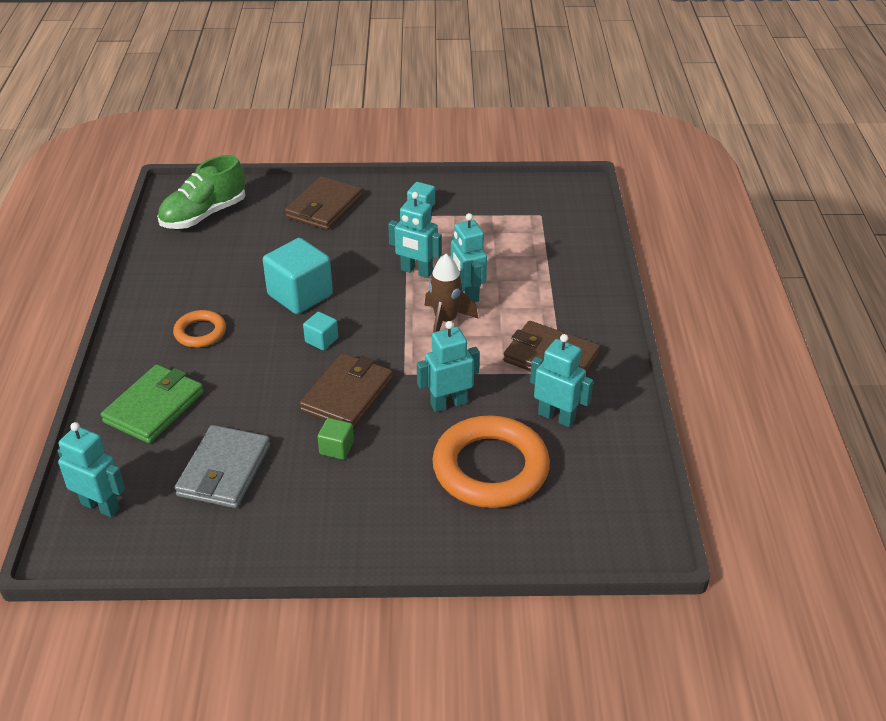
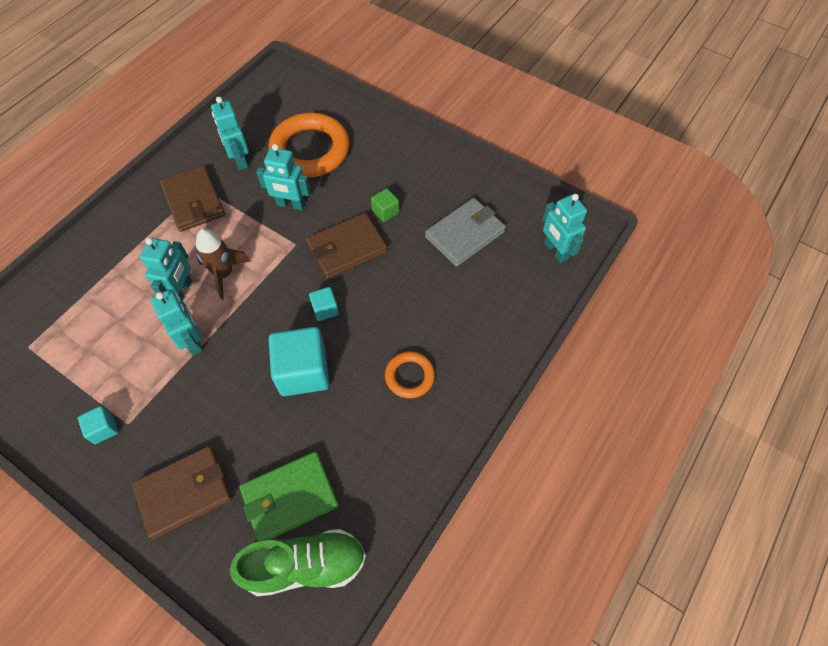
camera: 145 degrees left, 20 degrees up
(154, 407) = (484, 315): green wallet -> green wallet (289, 497)

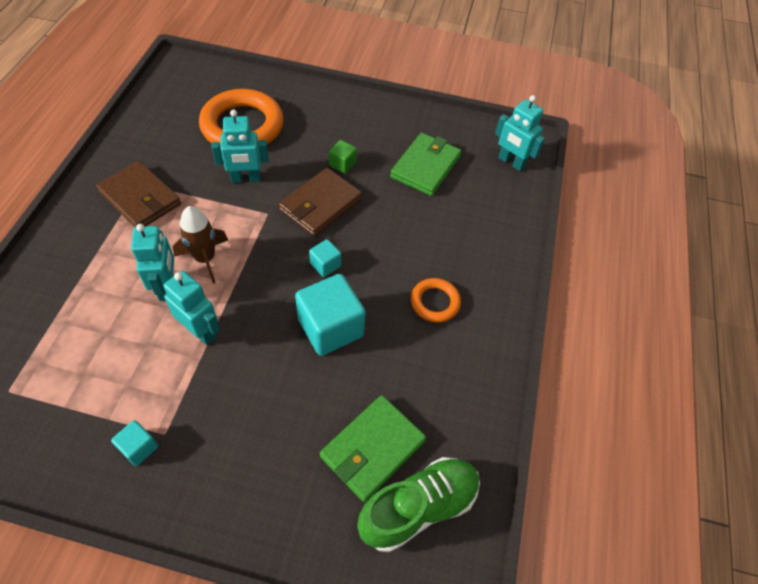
camera: 25 degrees left, 5 degrees down
(184, 492) = (260, 481): brown wallet -> none
(240, 160) = (173, 149): turquoise robot -> none
(465, 234) = (425, 167): grey wallet -> green wallet

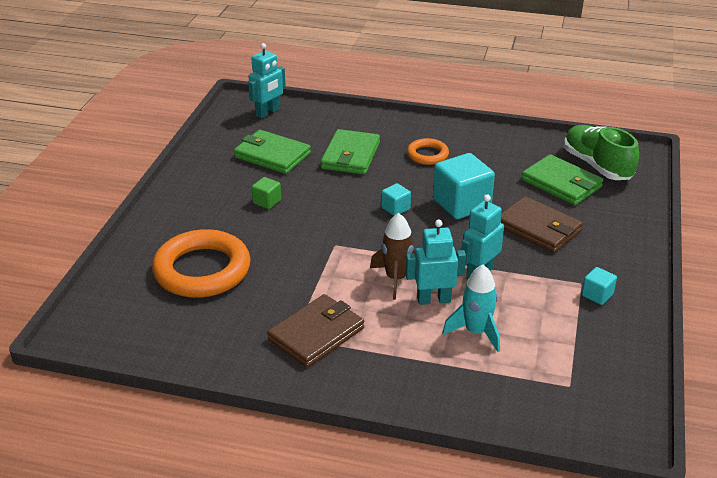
camera: 85 degrees left, 20 degrees down
(109, 318) = (476, 332): none -> turquoise rocket
(245, 178) = (286, 262): turquoise robot -> none
(320, 205) = (322, 213): brown wallet -> brown wallet (538, 228)
(428, 230) = (350, 155): none -> green wallet

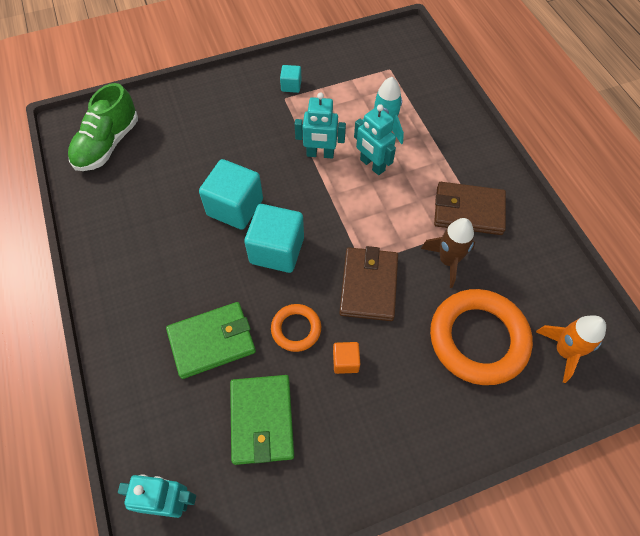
camera: 125 degrees left, 25 degrees up
(134, 309) = (564, 351): none -> orange rocket
(267, 201) = (345, 361): green cube -> orange cube
(395, 208) = (277, 250): turquoise cube -> turquoise cube, size x2.05
(396, 279) = (369, 198): brown rocket -> brown rocket (448, 261)
(427, 155) = (167, 274): orange ring -> orange ring (296, 329)
(538, 228) = (234, 145): brown wallet -> brown wallet (369, 285)
(561, 183) = (154, 156): green wallet -> none

